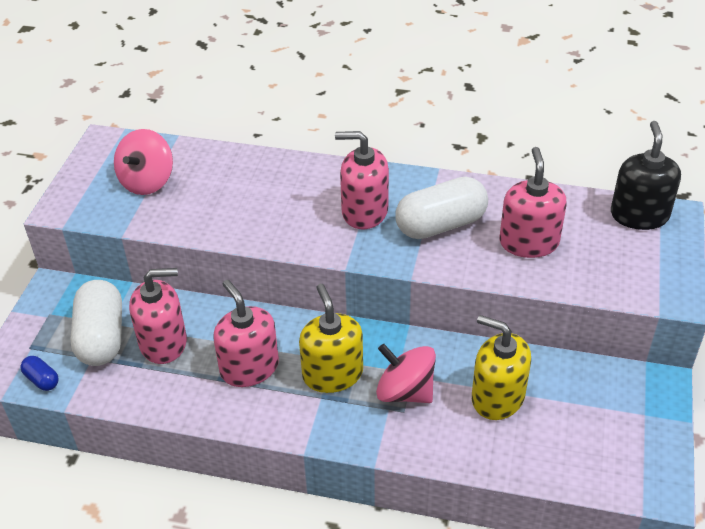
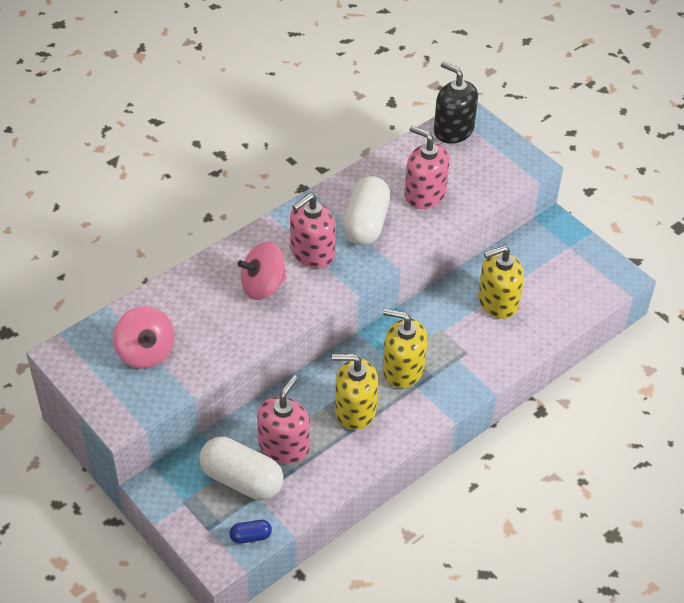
camera: 55 degrees left, 5 degrees up
(249, 367) = (355, 410): pink soap dispenser -> yellow soap dispenser
(405, 391) = (452, 342): pink spinning top -> pink spinning top (263, 286)

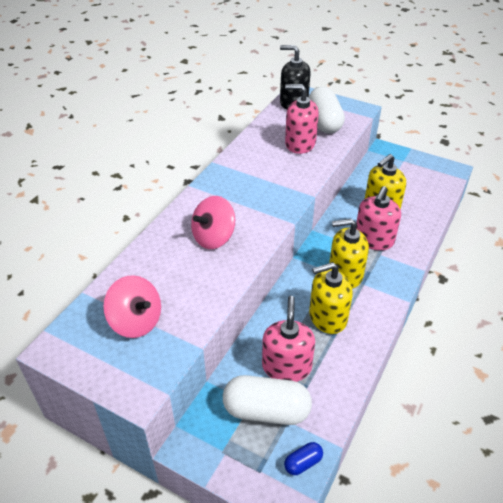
camera: 20 degrees left, 5 degrees down
(312, 252) = (240, 203): pink soap dispenser -> pink soap dispenser (374, 239)
(366, 224) = (269, 173): white capsule -> white capsule (324, 122)

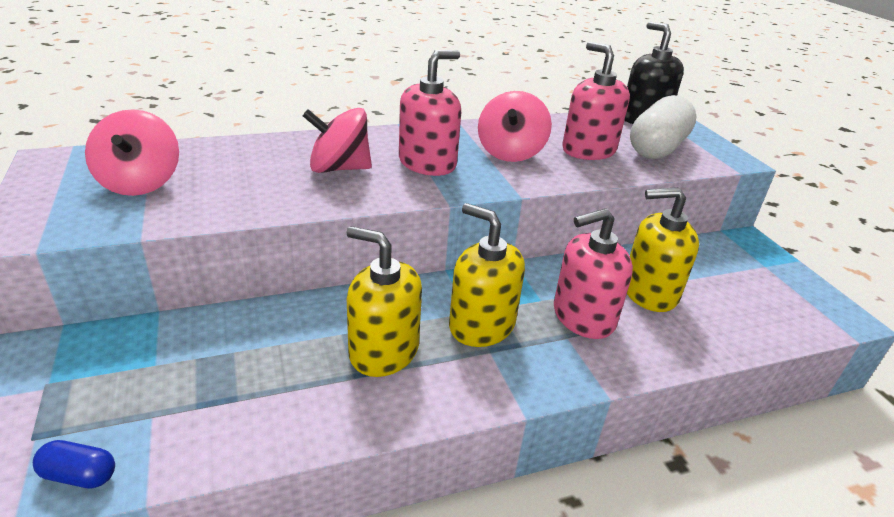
camera: 40 degrees right, 10 degrees down
(266, 411) = (152, 385): white capsule -> none
(270, 169) = (510, 152): none -> pink spinning top
(286, 366) = (250, 362): pink soap dispenser -> pink soap dispenser (427, 163)

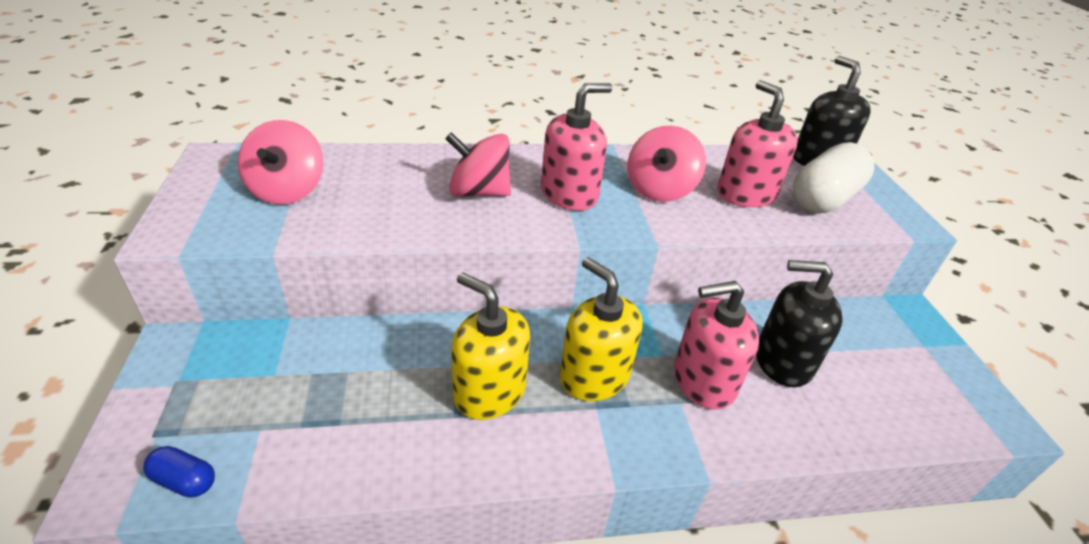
camera: 10 degrees right, 5 degrees up
(649, 292) = (783, 361): yellow soap dispenser -> black soap dispenser

